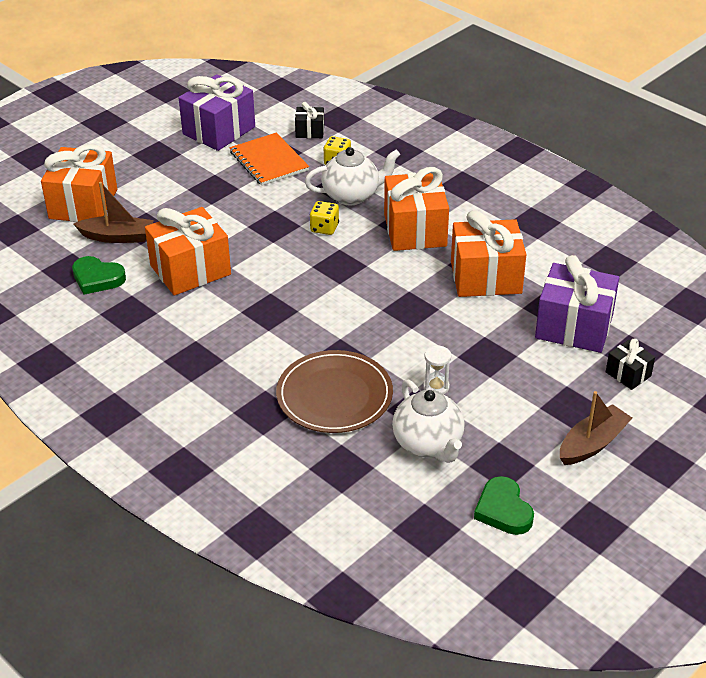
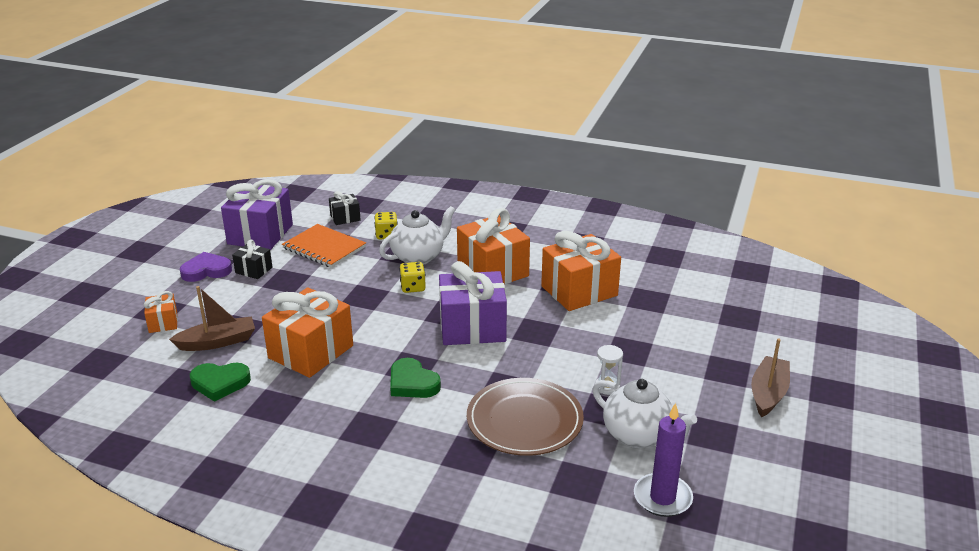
camera: 25 degrees left, 10 degrees down
(83, 204) = (163, 322): orange gift -> orange gift, size x0.49
(148, 159) = (206, 271): none -> purple heart
(405, 508) = (662, 498): none -> purple candle
(503, 510) = (745, 470): green heart -> green heart (412, 383)
(574, 327) = (678, 309): purple gift -> purple gift (472, 327)
(628, 374) = (749, 332): black gift -> black gift (254, 270)

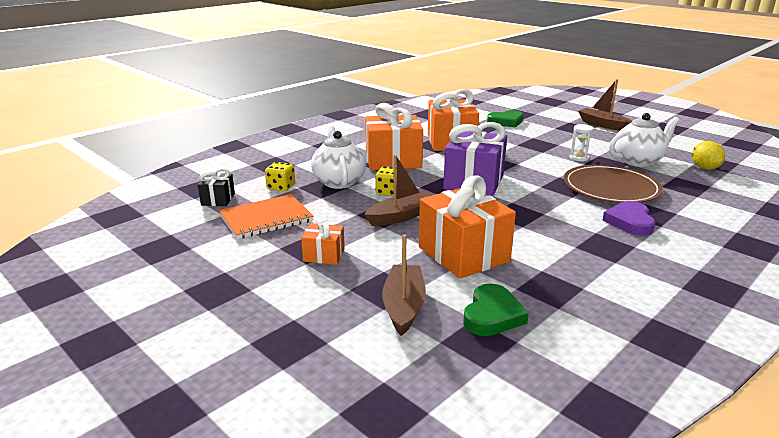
camera: 65 degrees left, 5 degrees down
(163, 322) = (324, 342): orange gift -> orange gift (324, 255)
(206, 271) = (227, 295): purple heart -> purple heart (629, 222)
(254, 270) = (265, 263): black gift -> none
(260, 234) = (185, 248): purple gift -> none
(366, 306) = (401, 216): none -> brown boat
(412, 383) = (543, 217): green heart -> green heart (506, 122)
(662, 498) = (705, 168): purple candle -> yellow lemon

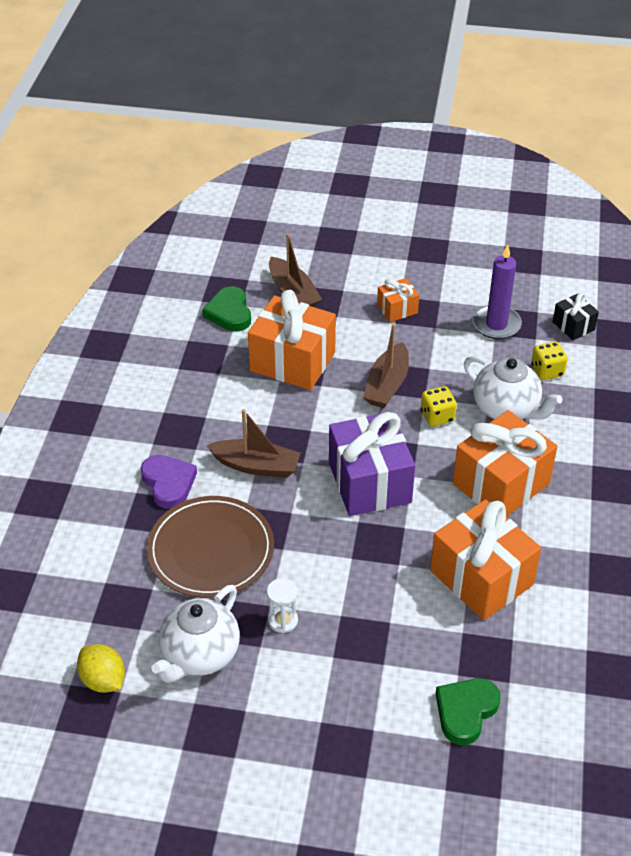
camera: 145 degrees right, 20 degrees up
(266, 218) = (496, 324): orange notebook -> purple candle
(603, 125) = (302, 795): brown boat -> brown boat (256, 466)

